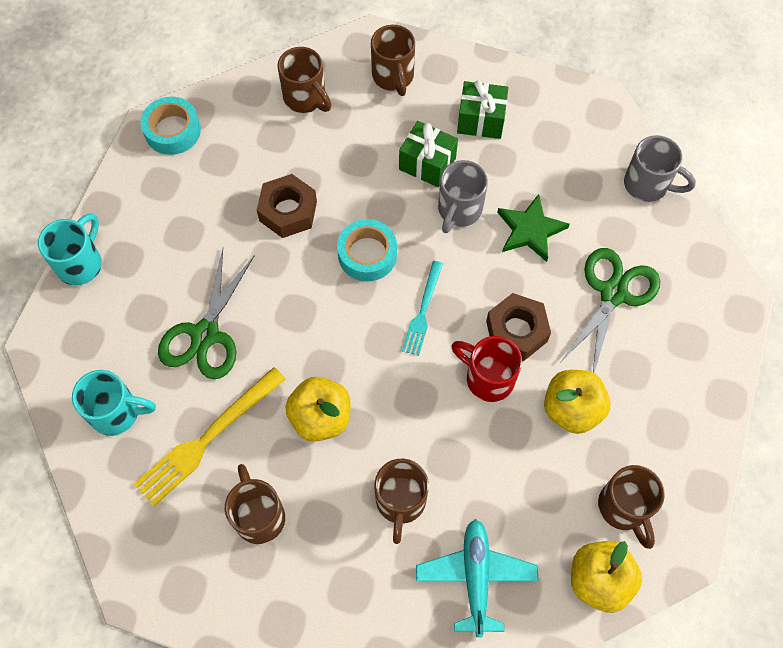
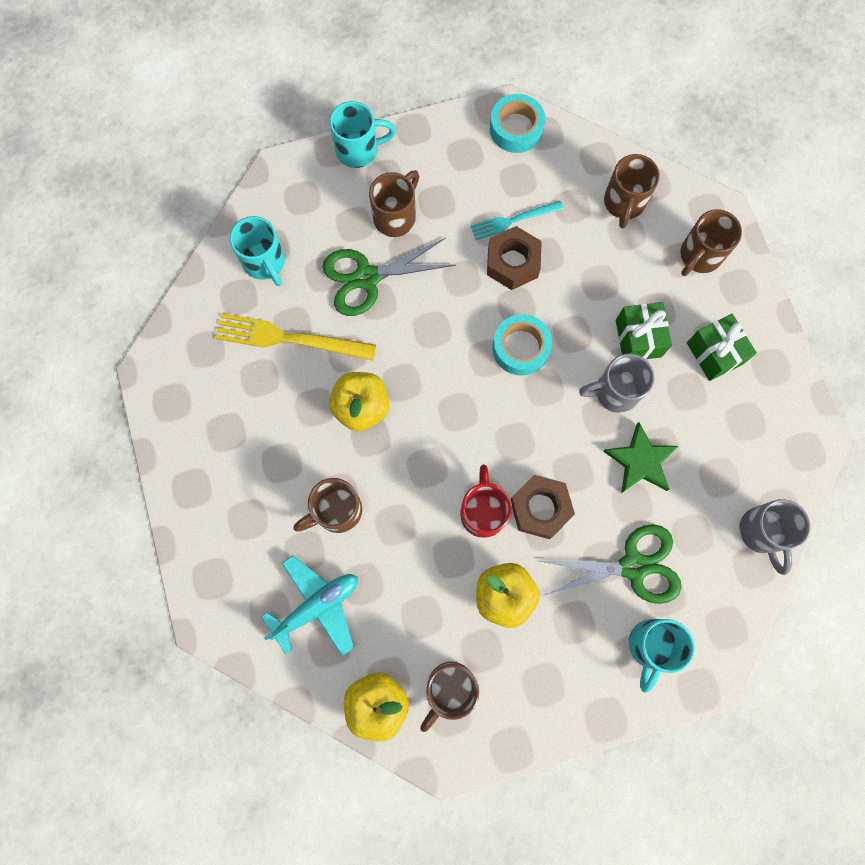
camera: 55 degrees right, 10 degrees up
(259, 515) = (257, 416): brown mug -> brown mug (396, 216)
(423, 311) = (503, 423): turquoise fork -> turquoise fork (513, 220)
(687, 324) = (651, 646): none -> turquoise mug

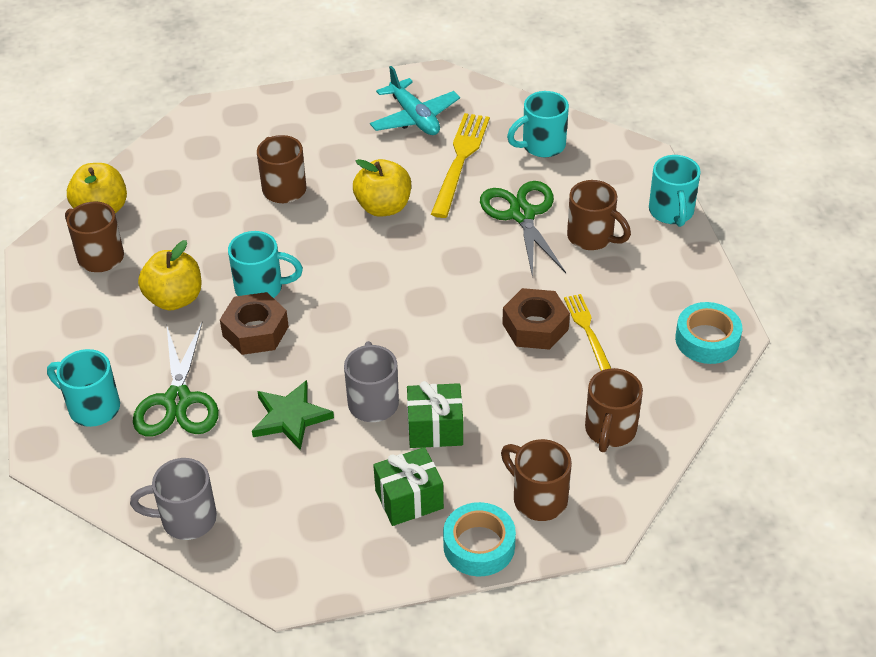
camera: 95 degrees right, 30 degrees down
(317, 606) = (199, 175): turquoise plane -> turquoise plane (414, 117)
(483, 511) = (261, 288): red mug -> turquoise mug
(513, 220) = (587, 330): turquoise fork -> yellow fork
(520, 348) = (433, 327): turquoise tape -> turquoise tape (479, 546)
(623, 203) = (610, 431): brown mug -> brown mug turned 90 degrees counterclockwise

